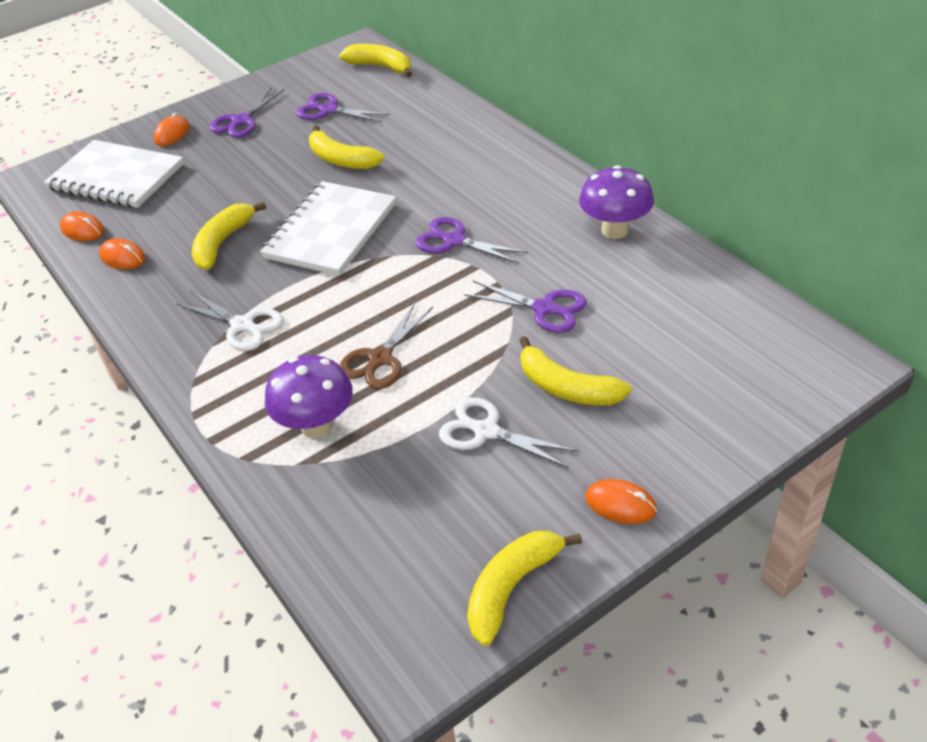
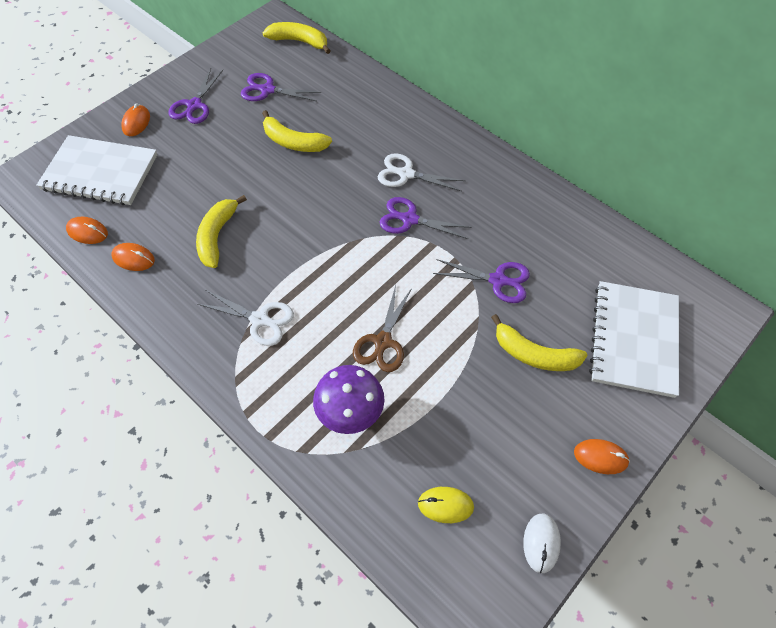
camera: 15 degrees left, 15 degrees up
(331, 231) = (306, 217): white notebook -> white notebook (633, 339)
(401, 532) = (445, 505): none -> yellow mouse
(486, 431) = (484, 402): white scissors -> white scissors (406, 174)
(511, 587) = (541, 543): yellow banana -> white mouse
(614, 230) = (532, 200): purple mushroom -> none

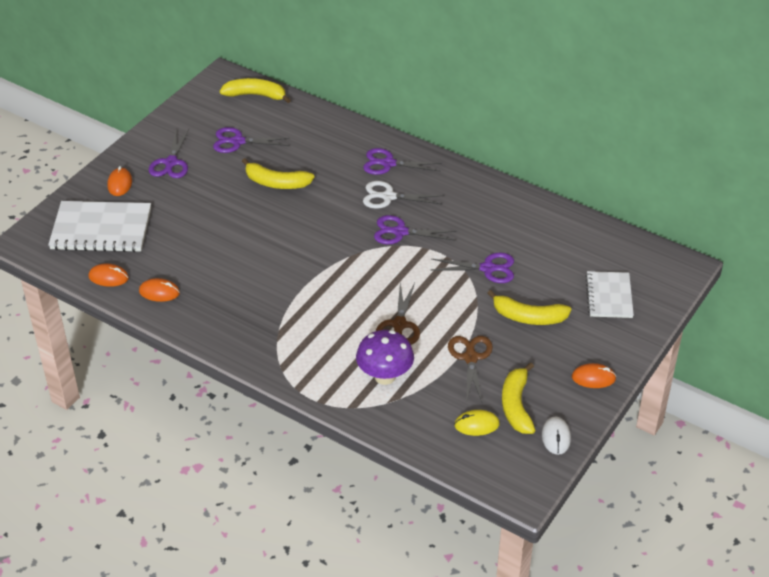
camera: 10 degrees left, 15 degrees down
(217, 236) = (230, 266): yellow banana -> yellow banana (516, 405)
(260, 320) = (288, 323): white scissors -> none
(415, 134) = (388, 163): none -> purple scissors
(456, 402) = (470, 358): none -> brown scissors
(633, 339) = (609, 296): white notebook -> white notebook, size x0.63

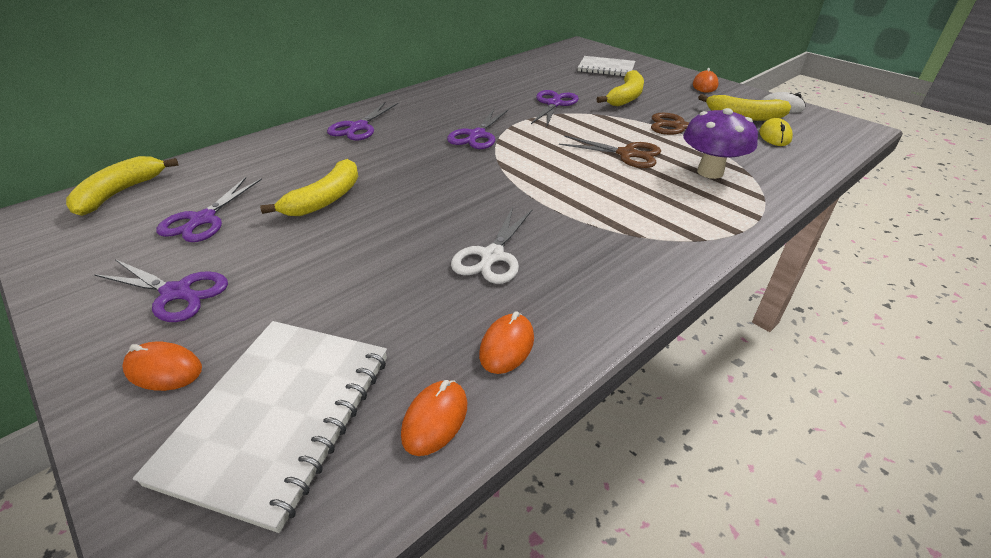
camera: 75 degrees left, 5 degrees down
(388, 197) = (414, 134): white scissors -> white scissors (492, 256)

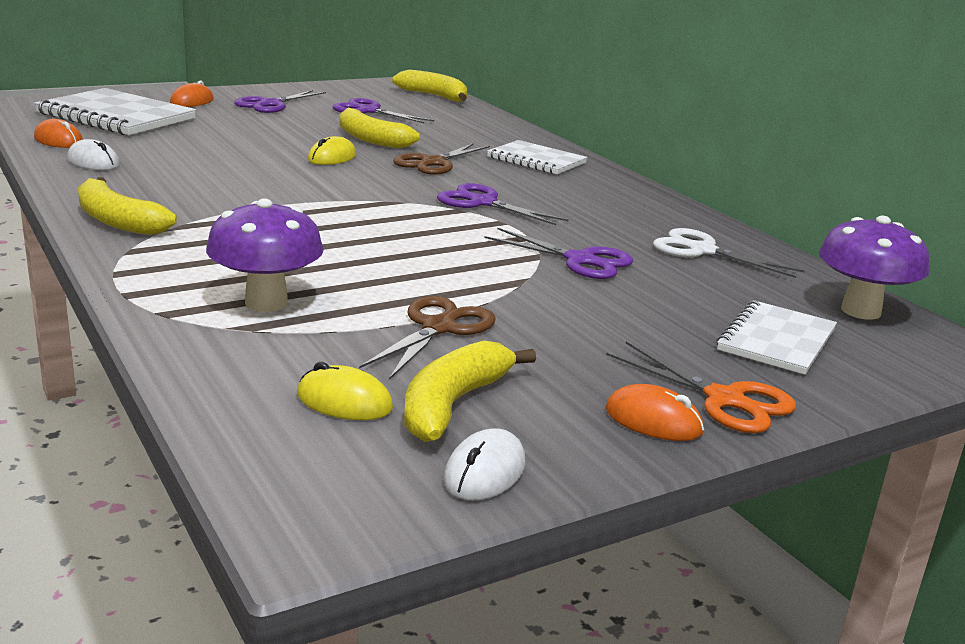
camera: 100 degrees right, 15 degrees down
(358, 127) = (536, 160): purple scissors -> white notebook
(400, 207) = (332, 157): none -> yellow mouse
(492, 256) = (211, 174): white scissors -> white scissors (702, 251)
(507, 346) = (93, 162): orange mouse -> white mouse
(556, 55) = (860, 311): none -> purple mushroom
(626, 97) = (596, 319): yellow banana -> yellow banana (117, 221)
(626, 154) = (366, 267): brown scissors -> brown scissors (433, 163)
(672, 76) = (724, 399): none -> orange scissors

